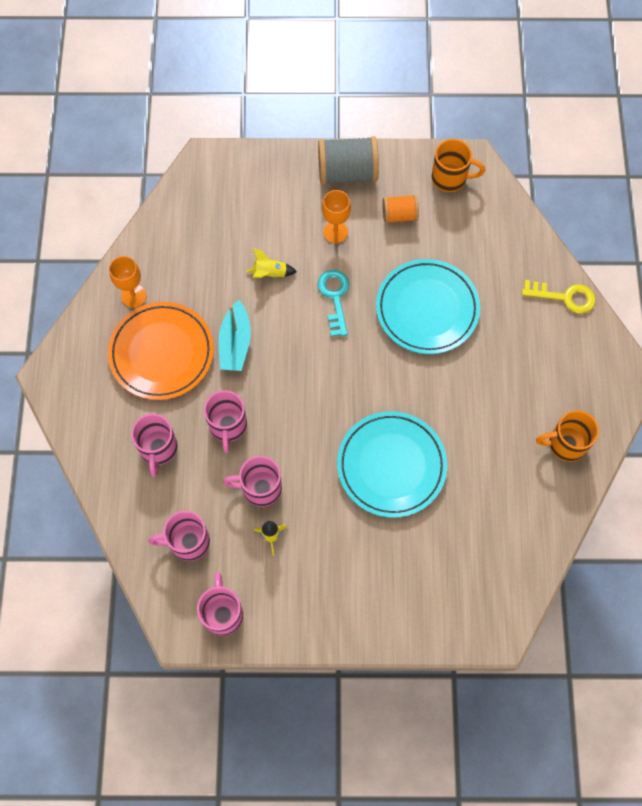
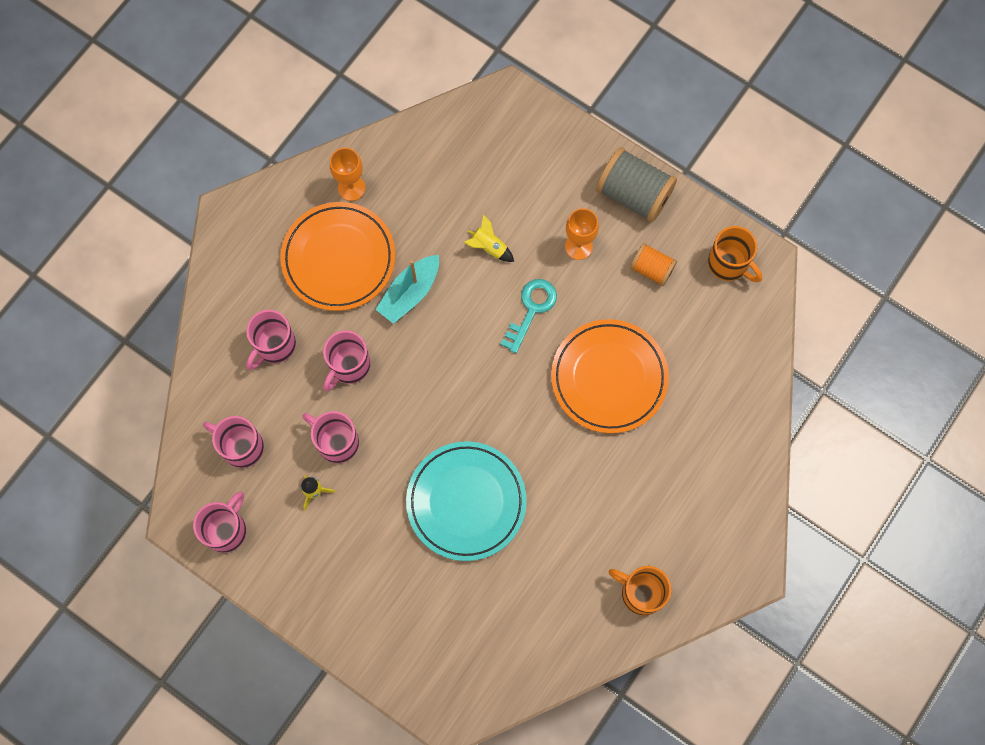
camera: 35 degrees right, 5 degrees up
(427, 309) = (609, 378): turquoise plate -> orange plate
(564, 297) = (749, 454): yellow key -> none

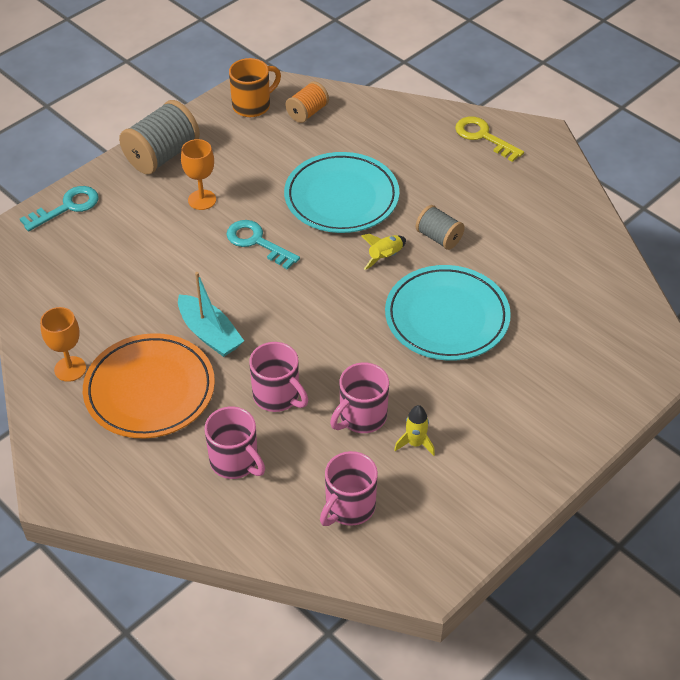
camera: 80 degrees left, 25 degrees down
(226, 529) = (445, 533): pink mug -> none
(489, 247) = (180, 265): yellow rocket -> yellow rocket (385, 257)
(544, 128) = (67, 207): none -> turquoise key
(571, 481) = (439, 237): none -> grey spool
(609, 378) = (341, 197): orange plate -> turquoise plate
(641, 592) = (553, 205): orange mug -> none
(651, 269) = (242, 154): orange spool -> orange spool (307, 112)
(733, 510) = (483, 137): none -> yellow key

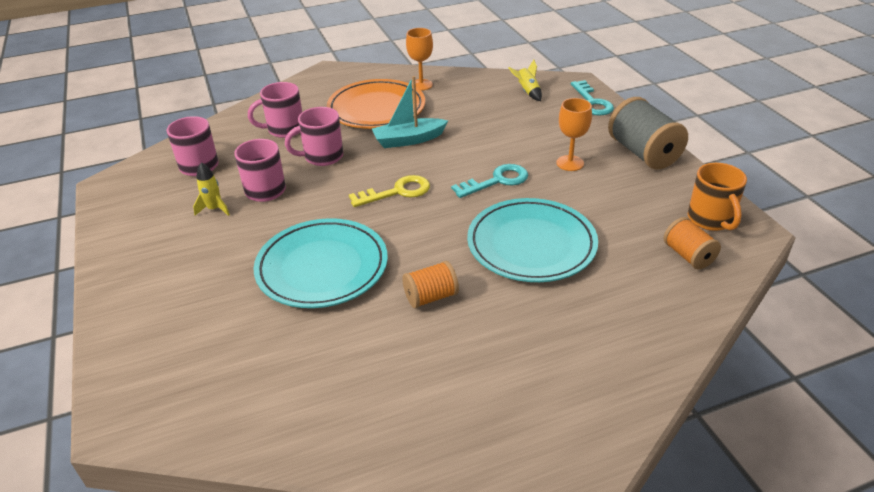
camera: 115 degrees right, 10 degrees down
(385, 257) = (428, 251): yellow rocket -> yellow rocket (527, 92)
(439, 237) = (431, 297): grey spool -> orange spool
(483, 137) = (590, 402): yellow key -> yellow key (397, 192)

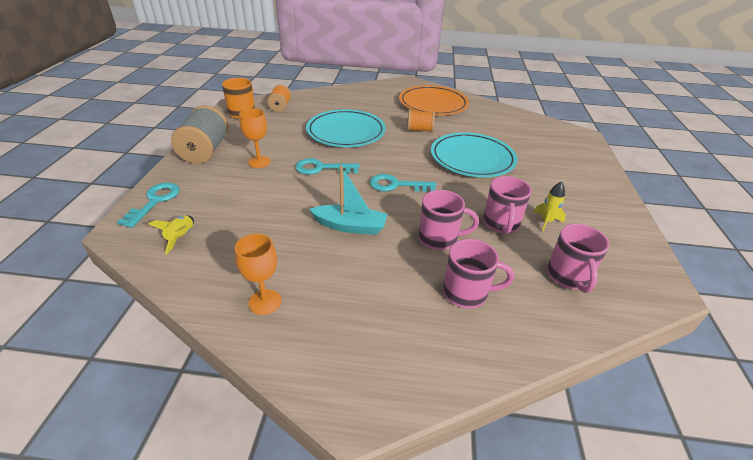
camera: 155 degrees left, 0 degrees up
(376, 109) = (348, 281): orange plate -> orange plate (433, 104)
(397, 192) = (396, 185): yellow key -> turquoise key

